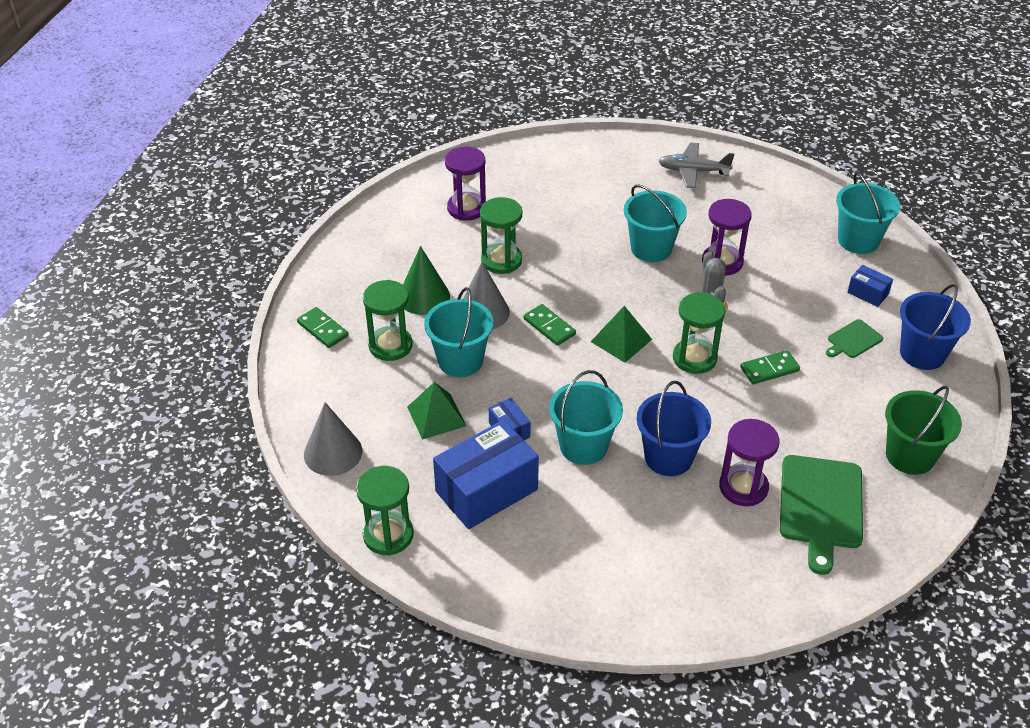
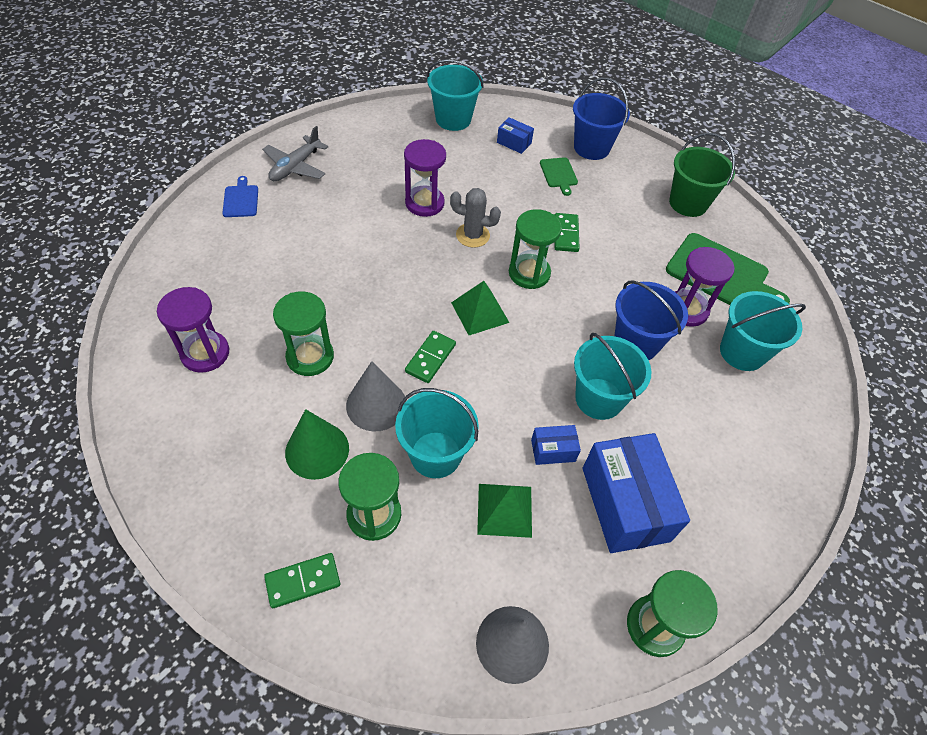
camera: 70 degrees left, 10 degrees up
(549, 327) = (430, 358): green domino -> green domino turned 45 degrees counterclockwise
(627, 159) = (241, 200): none -> blue cutting board
(651, 248) = (375, 239): turquoise bucket -> turquoise bucket (742, 352)
(867, 293) = (514, 143): blue box -> blue box turned 60 degrees clockwise

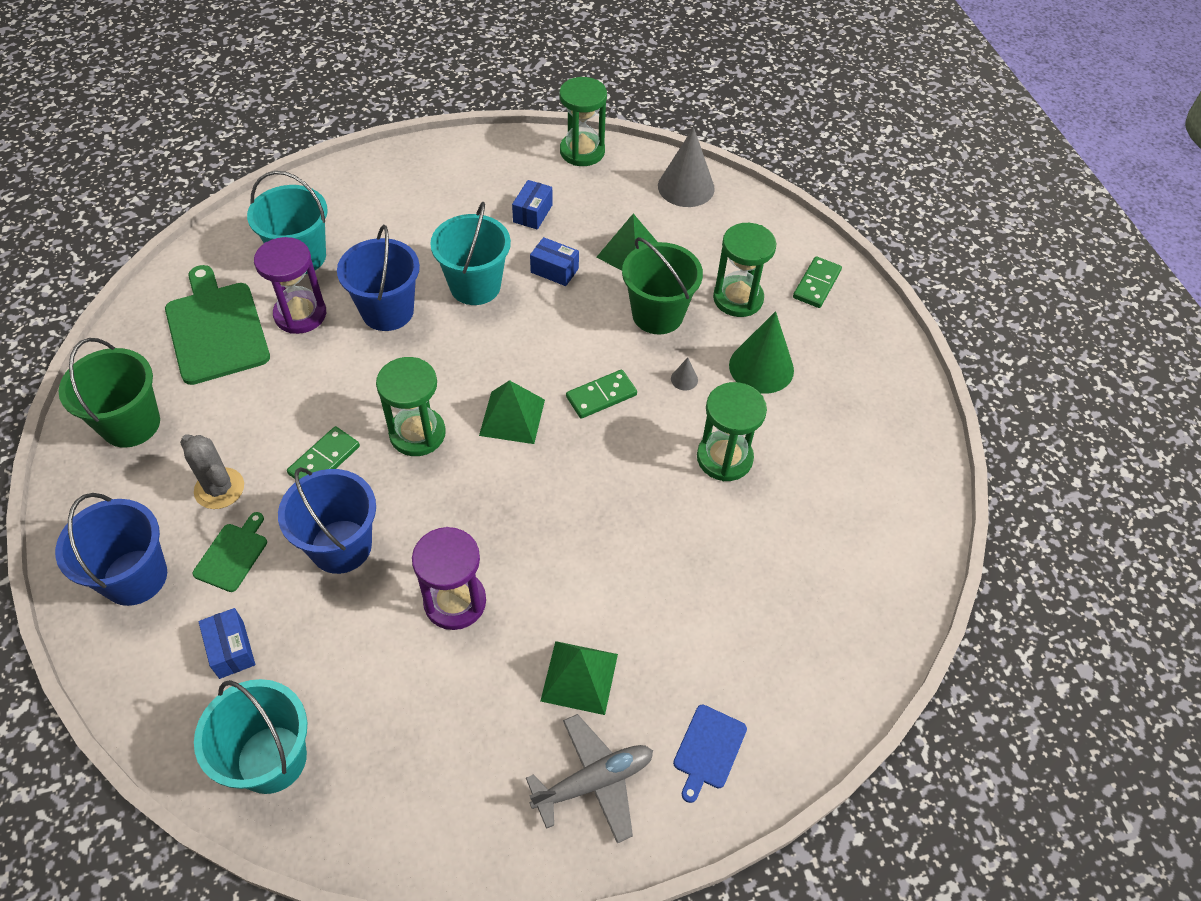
camera: 145 degrees left, 0 degrees up
(205, 353) = (836, 518): purple hourglass -> none
(303, 581) = (816, 284): green domino -> green domino turned 75 degrees counterclockwise
(331, 200) = (579, 677): none -> green pyramid
(376, 404) = (684, 379): grey cone -> grey cone, size x0.42
(435, 454) = (657, 314): turquoise bucket -> green bucket
(472, 235) = (436, 517): grey cactus -> grey cactus (219, 488)
(509, 200) = (341, 546): none -> blue bucket
(625, 504) = (533, 213): blue box -> blue box, size x0.46

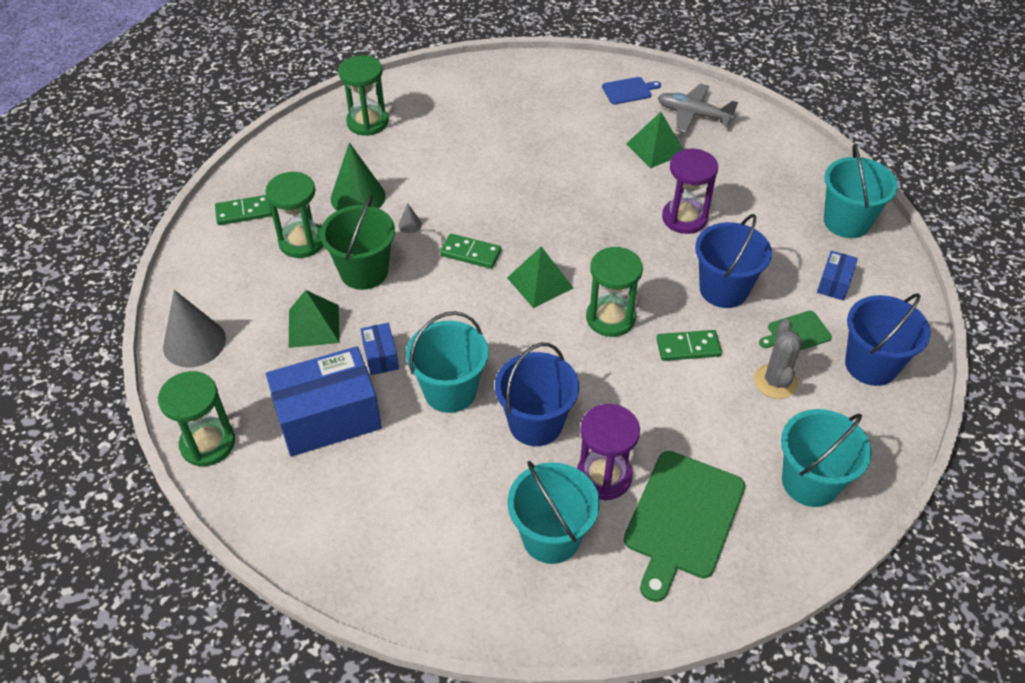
camera: 130 degrees left, 5 degrees down
(131, 424) = (810, 482): green bucket -> turquoise bucket
(533, 213) = (328, 417): blue box -> blue box, size x2.15
(724, 458) = (452, 174): green hourglass -> green hourglass (367, 122)

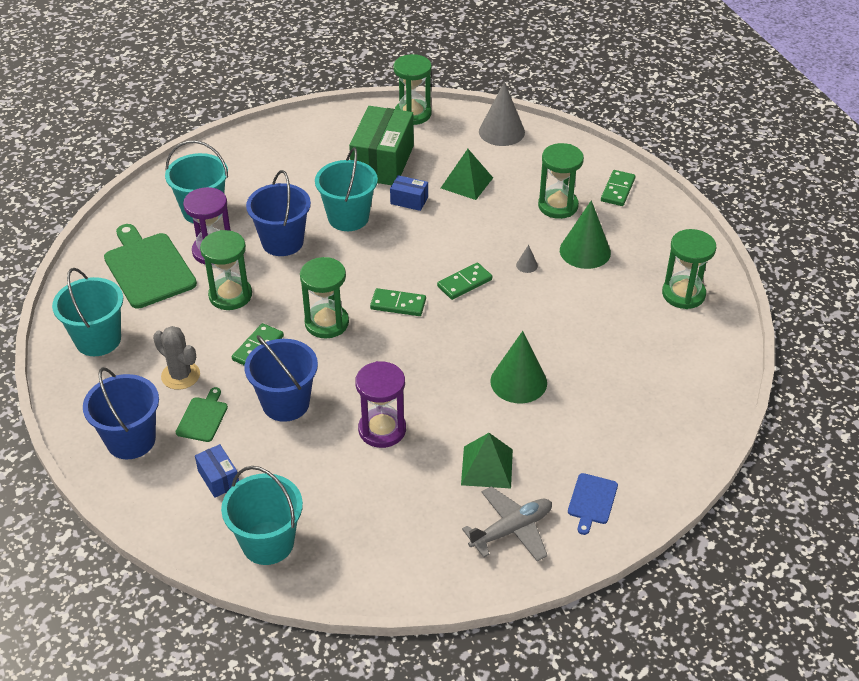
camera: 125 degrees right, 5 degrees down
(328, 417) = (383, 162): blue box -> green box
(364, 272) = (497, 223): green bucket -> none
(540, 283) = (398, 304): green pyramid -> green domino
(556, 169) = (518, 382): none -> green cone
(648, 415) = (230, 295): none -> green hourglass

